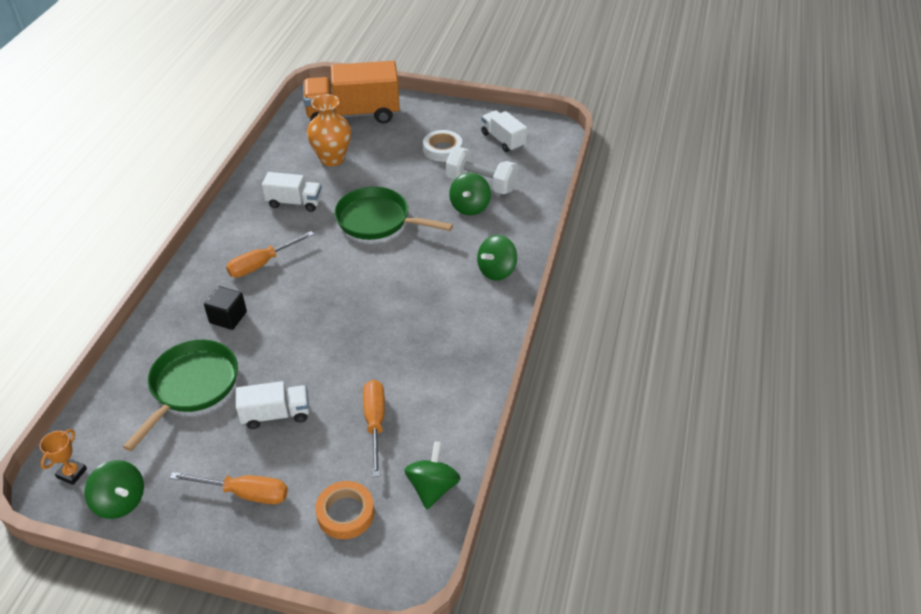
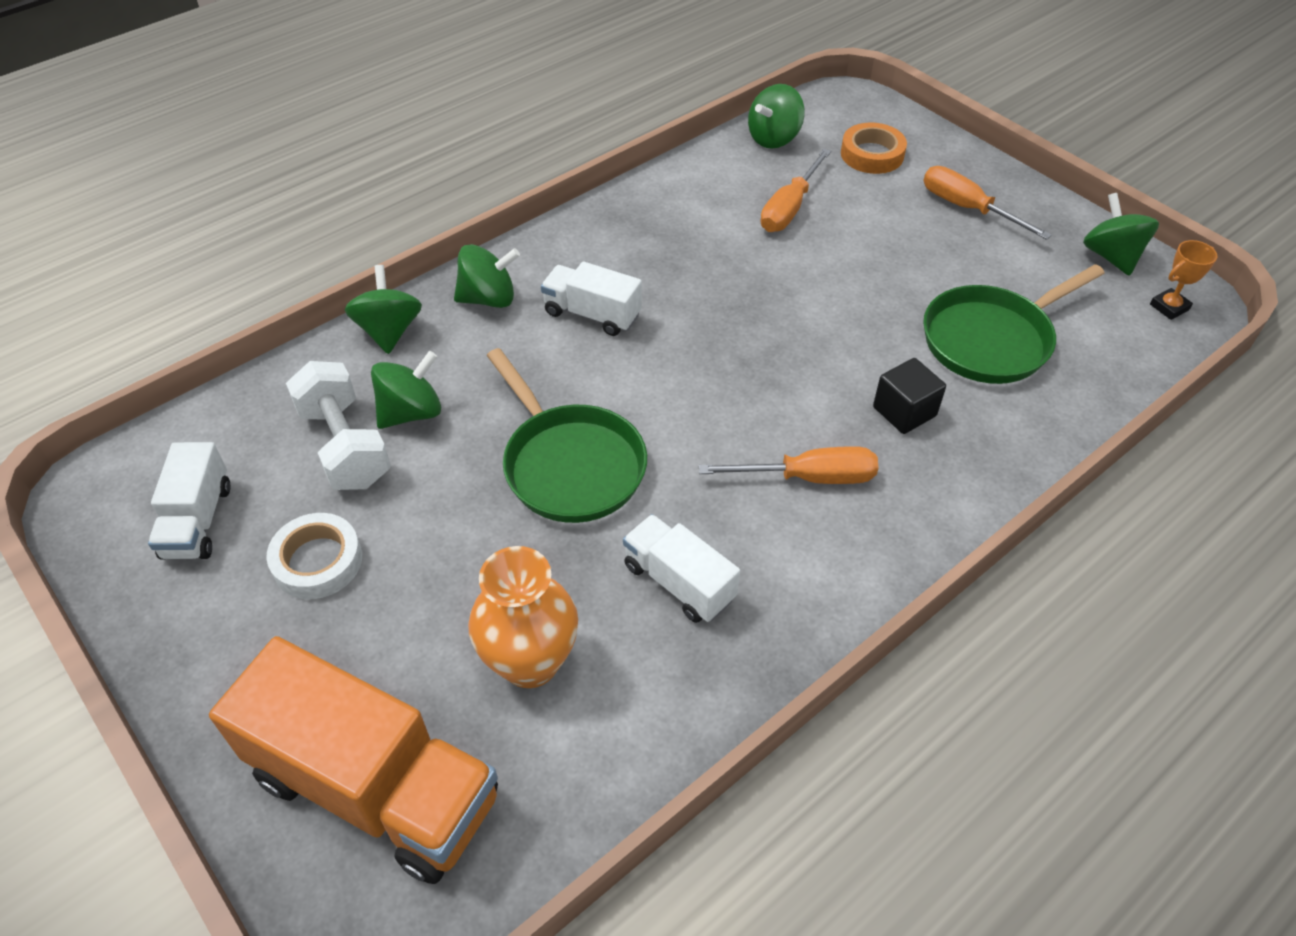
camera: 145 degrees left, 5 degrees up
(276, 414) = (897, 263): white truck -> white truck (592, 314)
(524, 232) = (389, 331): none -> green spinning top

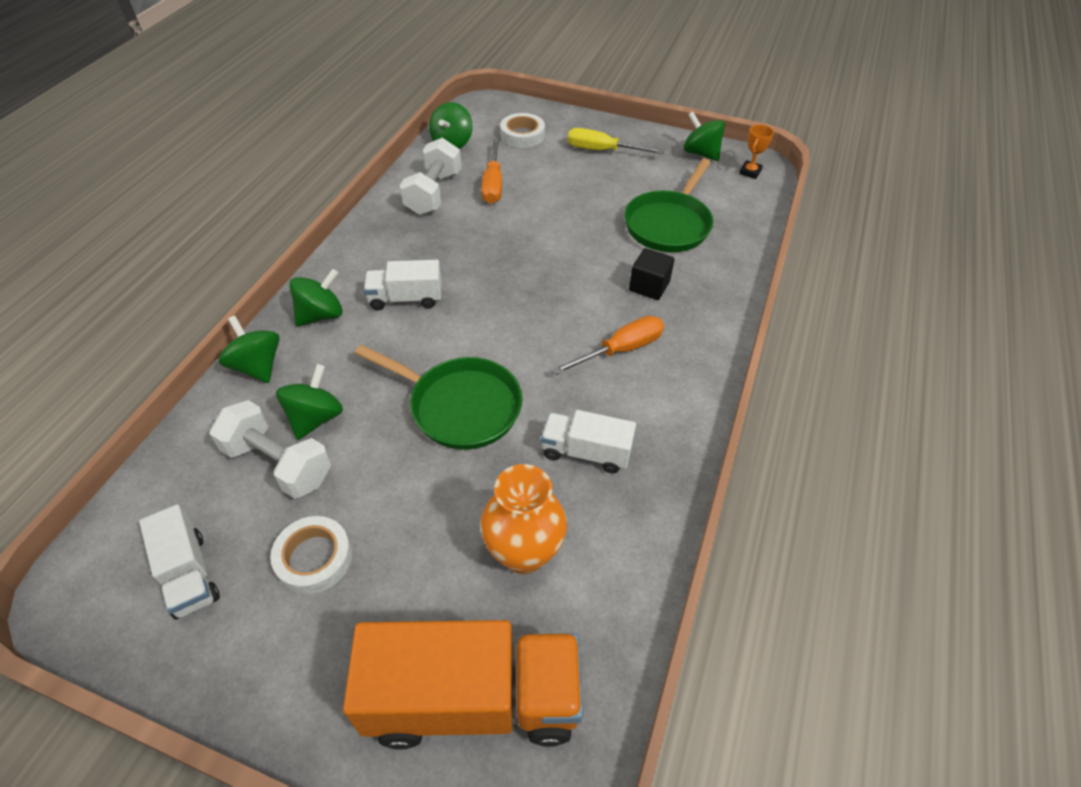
camera: 30 degrees left, 0 degrees up
(708, 196) = (434, 193): none -> white dumbbell
(872, 154) = (522, 135): orange tape -> white tape
(967, 208) = (602, 151): orange screwdriver -> yellow screwdriver

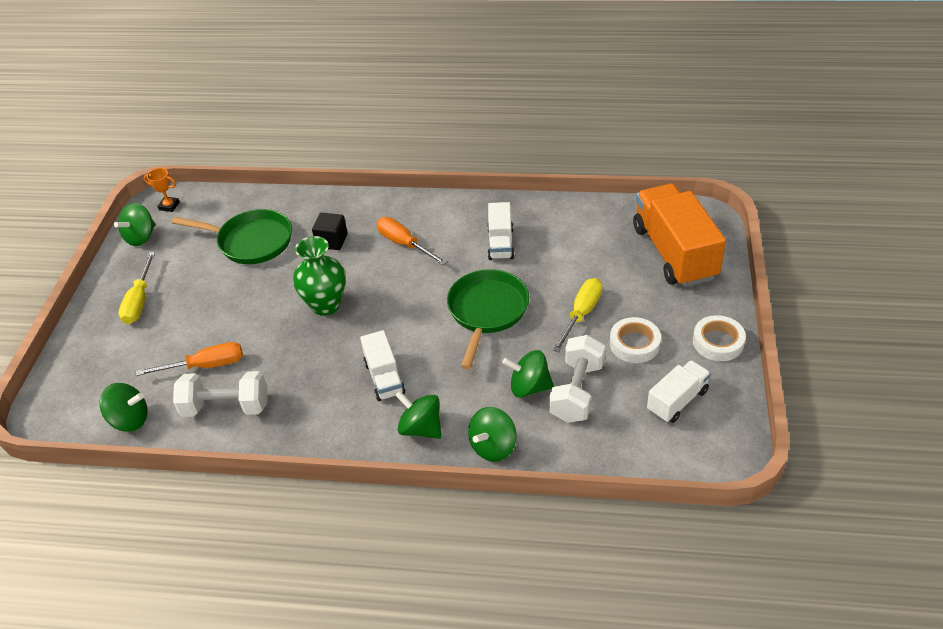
camera: 100 degrees left, 5 degrees down
(403, 510) = (581, 314): none -> yellow screwdriver
(522, 135) = (111, 366): white tape -> white tape (718, 342)
(524, 553) = (583, 254): orange vase -> none
(539, 269) = (325, 305): none -> green vase

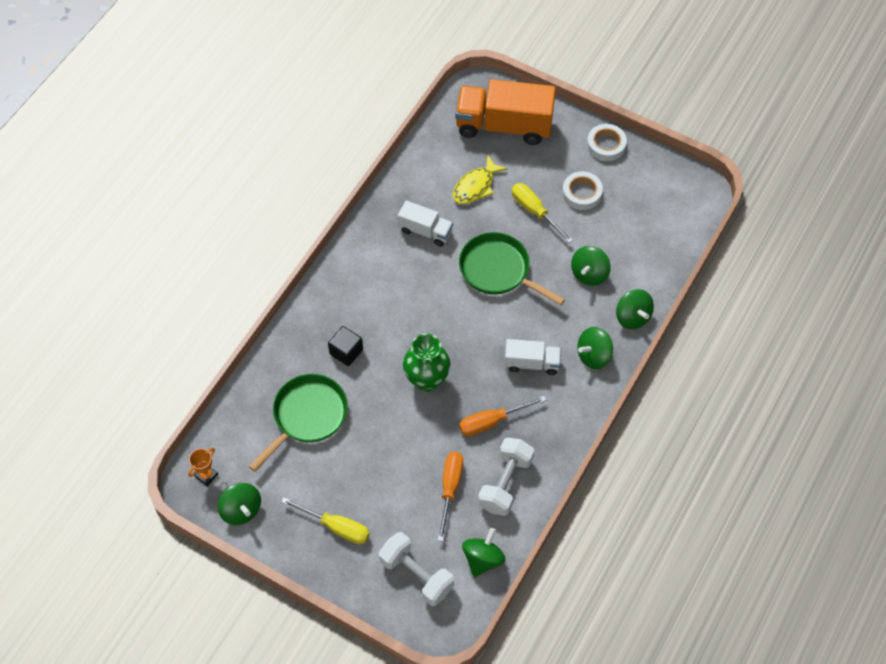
camera: 70 degrees left, 15 degrees up
(404, 244) = (384, 299): orange screwdriver -> orange screwdriver (492, 422)
(577, 391) = (608, 247): white dumbbell -> white dumbbell (416, 575)
(580, 259) = (475, 186): none -> yellow fish
(677, 401) = (645, 194): white truck -> none

